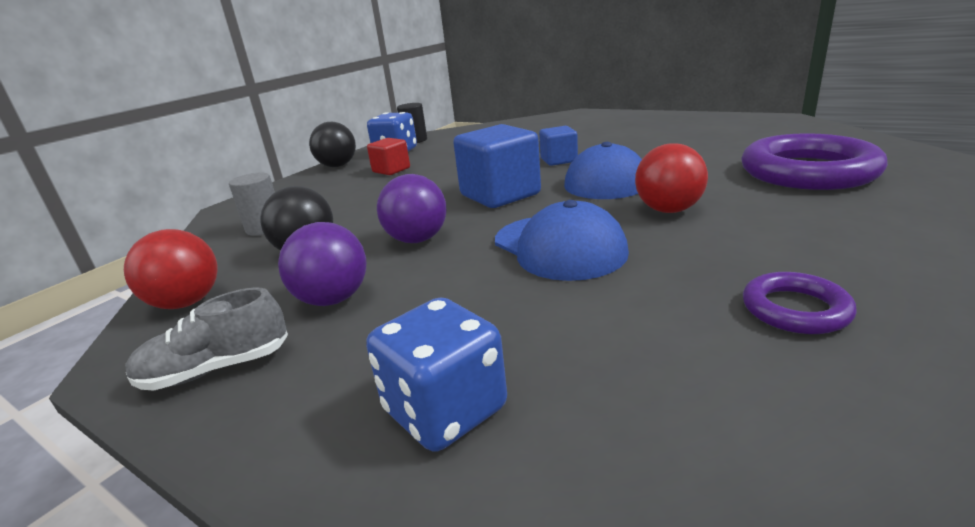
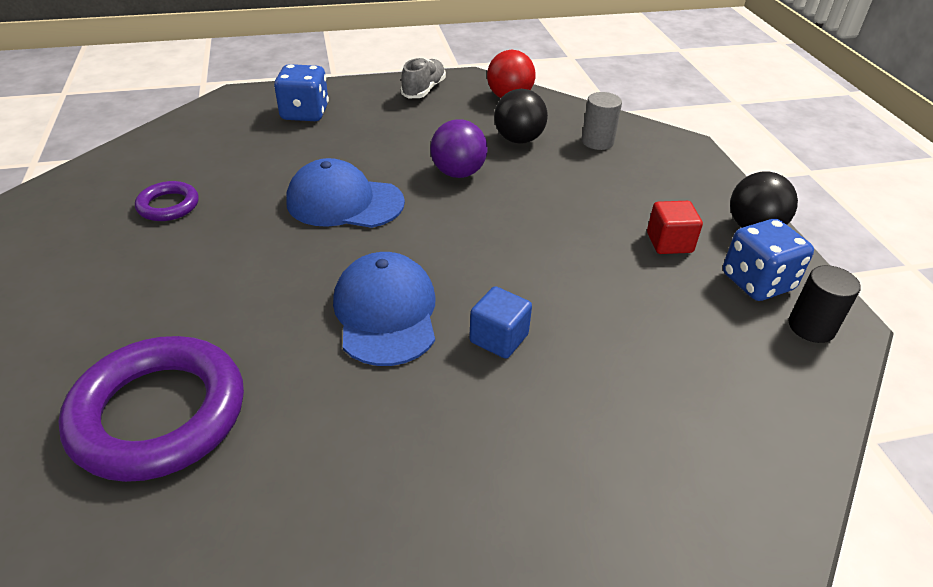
camera: 130 degrees right, 15 degrees up
(333, 299) = (433, 125): purple ball -> none
(500, 195) = (472, 243): blue cube -> none
(668, 210) = (289, 275): red ball -> none

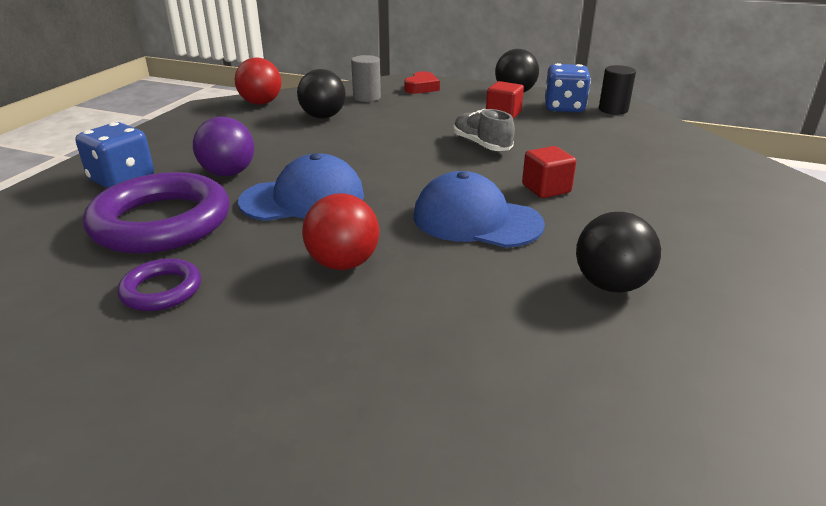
camera: 55 degrees left, 10 degrees down
(159, 414) = (510, 362): purple ring -> purple ring (161, 222)
(254, 267) = (343, 263): none -> red ball
(323, 446) = (610, 285): none -> black ball
(344, 202) = (303, 198): blue cap -> blue cap turned 150 degrees counterclockwise
(423, 90) = (188, 125): grey shoe -> grey shoe (481, 145)
(458, 173) = (333, 147): purple ball -> purple ball (228, 173)
(499, 338) = (546, 189): blue cube -> red cube
(672, 161) = (422, 88): none -> red heart

